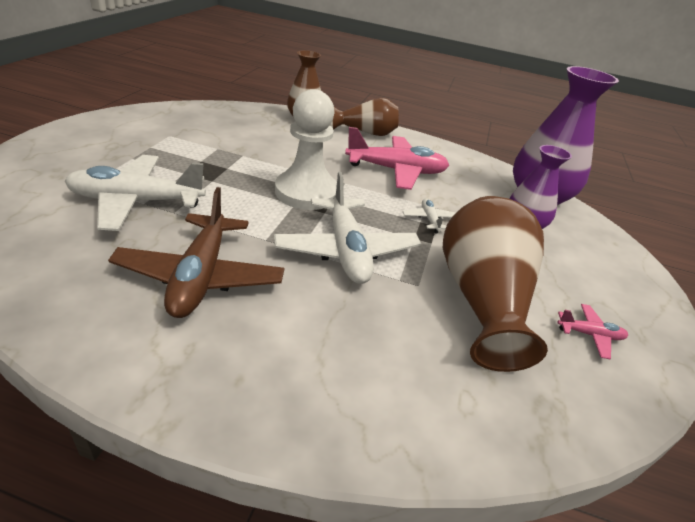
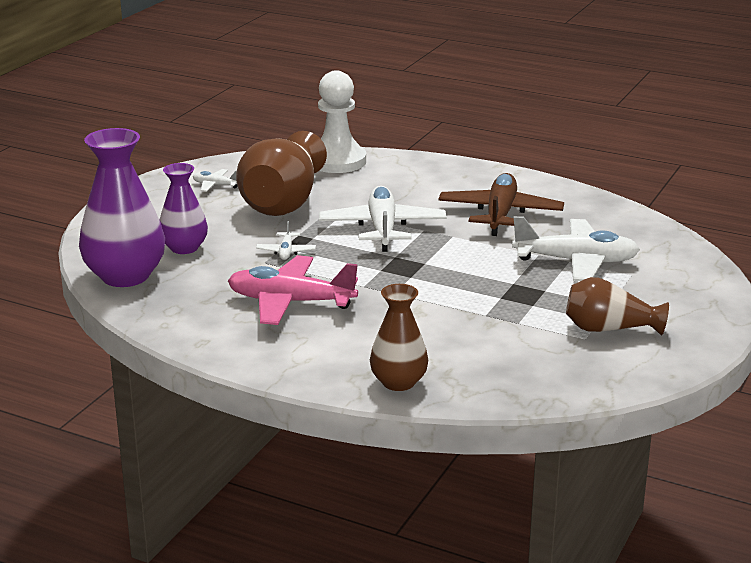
camera: 165 degrees left, 10 degrees down
(306, 192) = (411, 274): white pawn -> white pawn (337, 161)
(366, 132) = (302, 361): brown vase -> brown vase (609, 329)
(590, 335) = (215, 185): pink plane -> white plane

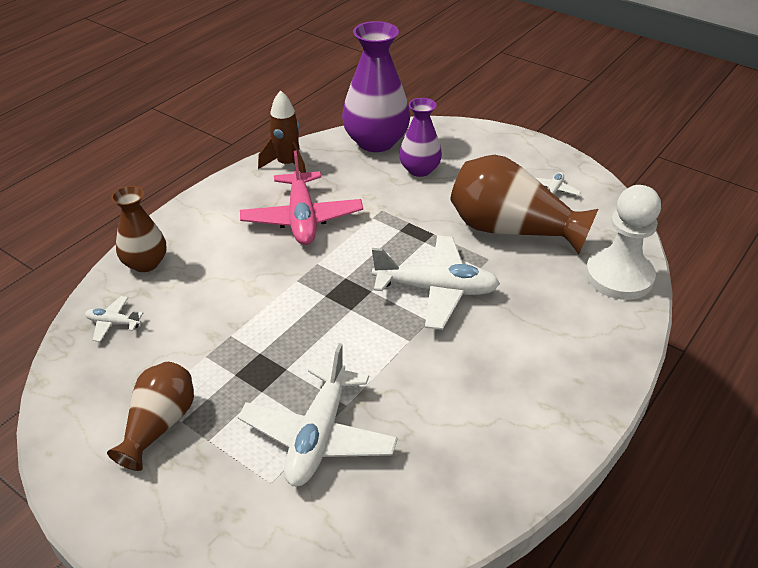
camera: 100 degrees right, 15 degrees up
(182, 324) = (287, 164): none -> brown rocket
(286, 252) = (398, 223): white plane -> white plane (113, 323)
(290, 302) = (302, 218): pink plane -> pink plane turned 150 degrees clockwise
(500, 214) = (458, 392): brown plane -> none

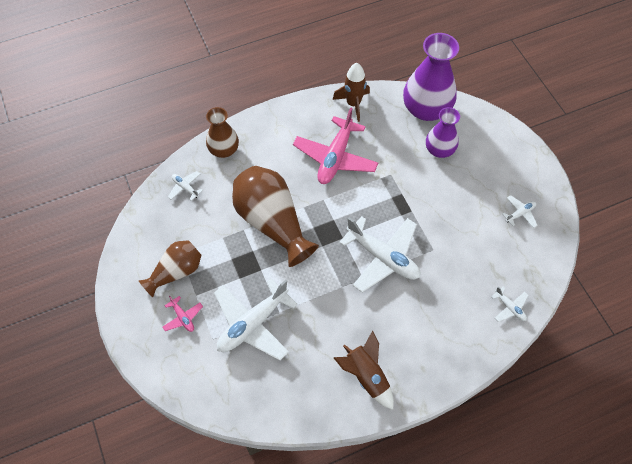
camera: 30 degrees right, 20 degrees up
(206, 477) = (183, 317): none -> pink plane
(511, 230) = (465, 233): brown vase -> brown vase (272, 222)
(518, 422) = (366, 376): none -> brown rocket
(619, 276) = (509, 307): white pawn -> white plane

